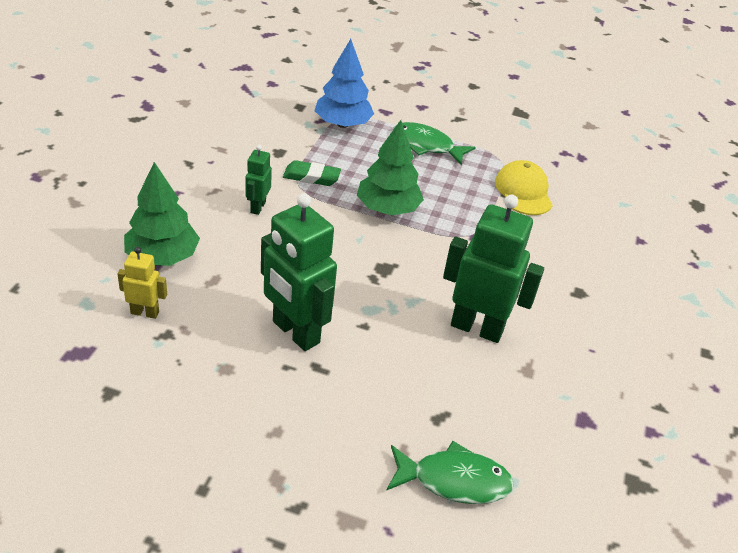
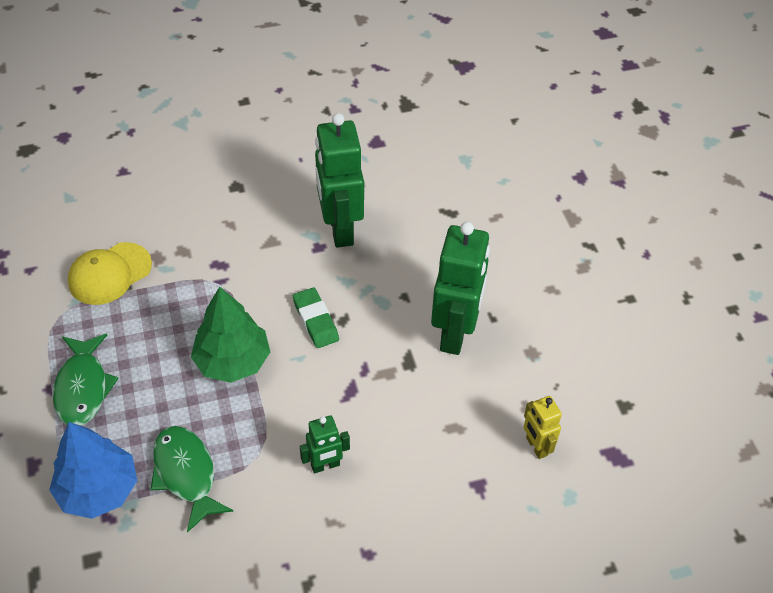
camera: 120 degrees left, 10 degrees up
(162, 257) = (465, 488): green tree -> none
(311, 177) = (233, 454): green eraser -> green eraser (315, 320)
(454, 480) = (492, 184): green fish -> green fish (186, 474)

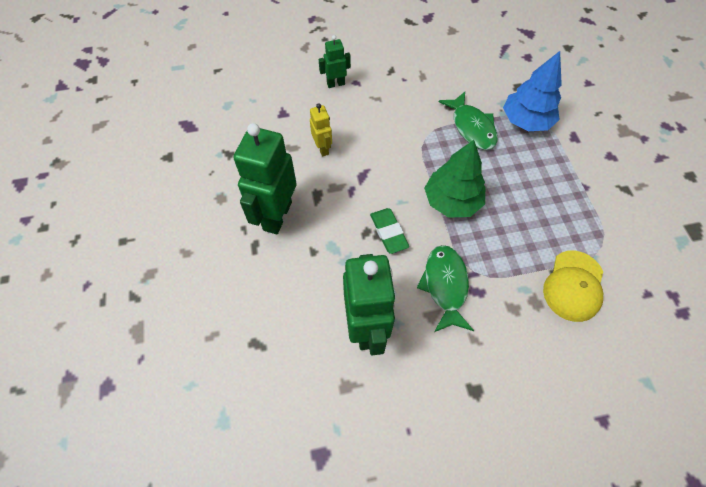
camera: 175 degrees left, 10 degrees up
(83, 388) = (560, 186): green fish -> green fish (445, 286)
(109, 274) = (573, 286): yellow cap -> yellow cap turned 150 degrees clockwise
(325, 465) = (381, 128): green robot -> green robot (335, 84)
(536, 446) = (239, 133): yellow robot -> yellow robot (323, 148)

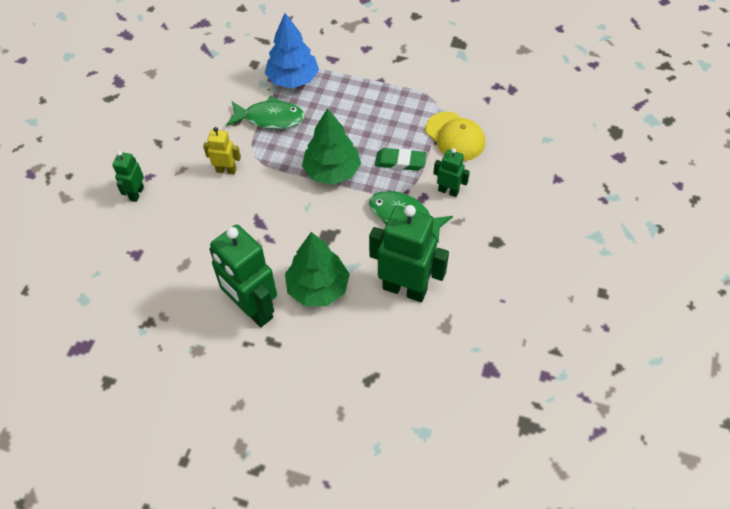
camera: 60 degrees left, 5 degrees down
(323, 148) = (205, 239): yellow robot -> yellow robot (226, 170)
(325, 253) = (318, 288): none -> green tree
(389, 232) = (330, 231): green eraser -> green eraser (400, 161)
(503, 312) = (448, 191): none -> green robot

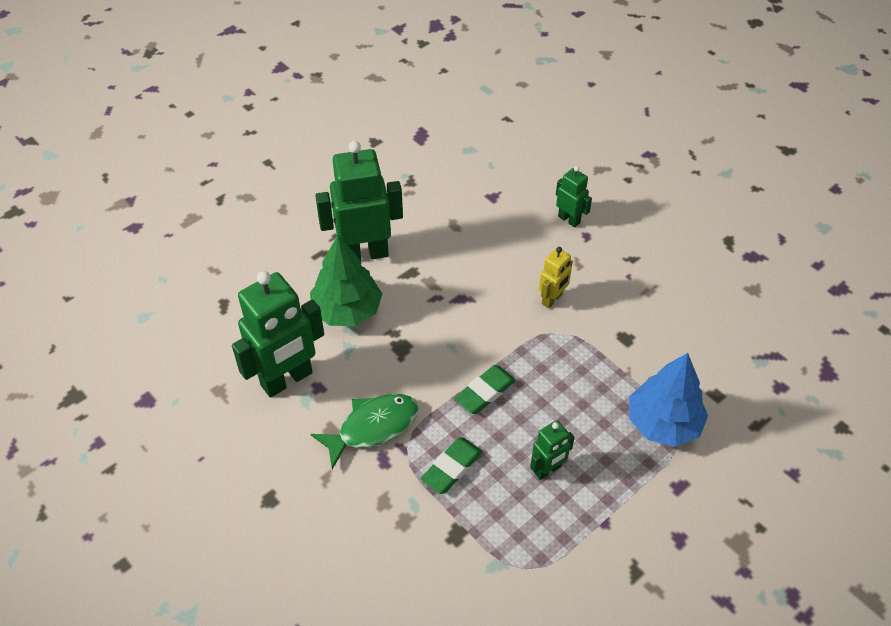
camera: 120 degrees right, 5 degrees down
(270, 118) = (607, 370): green fish -> none
(332, 171) = (485, 392): green tree -> green eraser
(448, 191) = (373, 493): green robot -> green robot (547, 470)
(455, 137) = (449, 553): yellow cap -> none

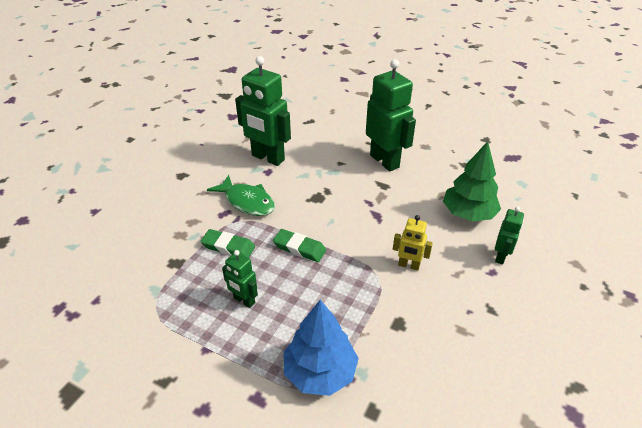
camera: 70 degrees right, 10 degrees down
(347, 310) = (333, 166): green tree -> green tree (468, 214)

